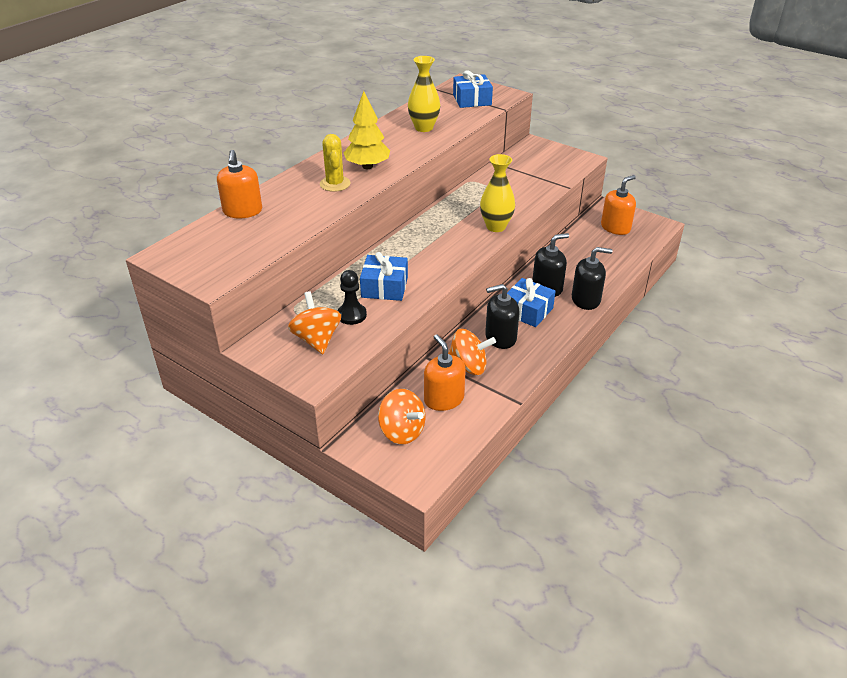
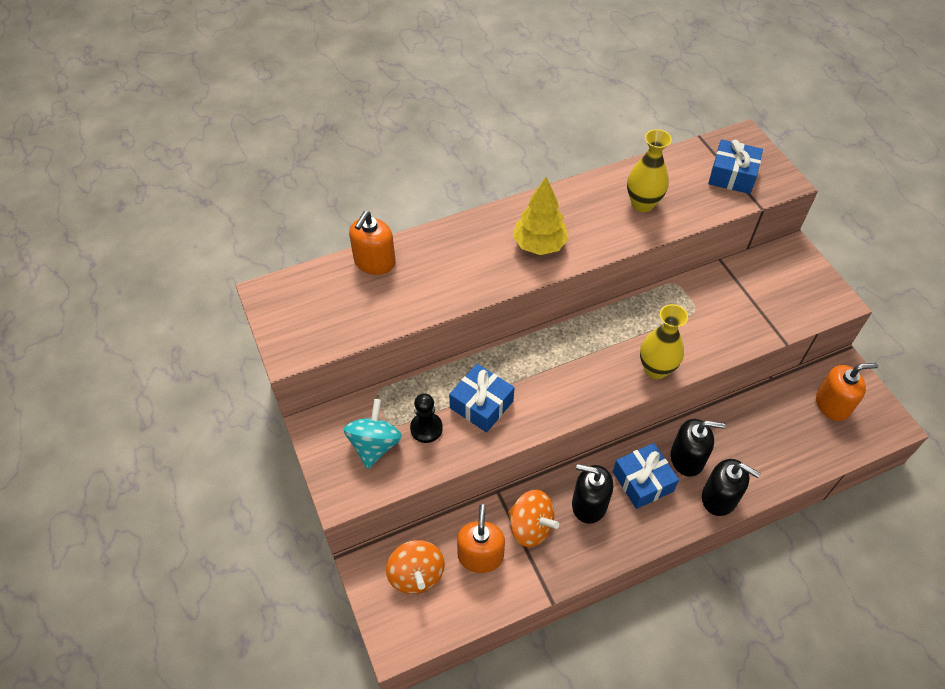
camera: 30 degrees right, 15 degrees up
(317, 339) = (374, 445): orange spinning top -> turquoise spinning top
(335, 184) = (488, 259): yellow cactus -> none

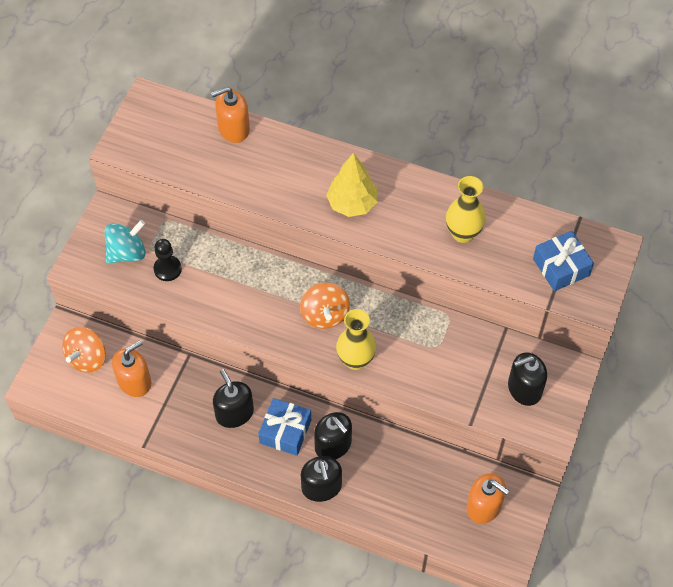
camera: 45 degrees right, 5 degrees up
(481, 404) = (217, 283): blue gift -> none
(530, 527) = (183, 393): orange spinning top -> orange spinning top (325, 315)
(784, 289) = (524, 388): none -> black soap dispenser

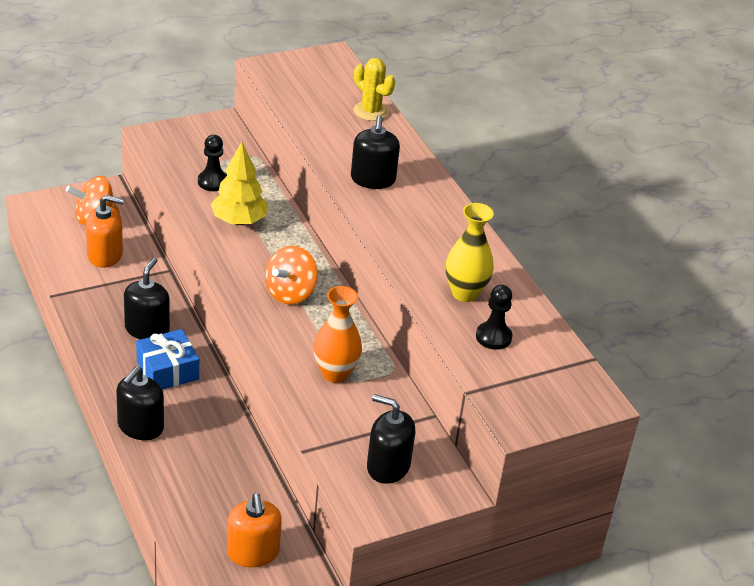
camera: 40 degrees right, 20 degrees down
(127, 253) = (198, 153): turquoise spinning top -> none
(233, 129) = (371, 111): orange soap dispenser -> yellow cactus
(333, 445) = (191, 408): black soap dispenser -> black soap dispenser (373, 179)
(352, 203) = (397, 212): yellow tree -> yellow tree (239, 221)
(355, 360) = (271, 337): yellow vase -> none
(421, 351) = (335, 373): none -> orange vase
(515, 253) = (493, 337): none -> black pawn
(561, 267) = (523, 376): blue gift -> none

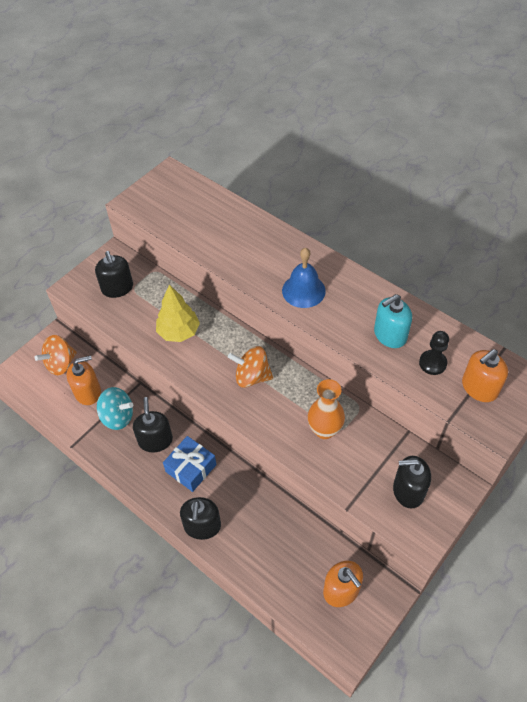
camera: 20 degrees left, 15 degrees up
(121, 290) = (117, 417): none -> turquoise spinning top
(213, 182) = (140, 307): black pawn -> none
(290, 293) = (252, 376): orange spinning top -> orange spinning top turned 90 degrees clockwise
(371, 111) = (226, 208): yellow cactus -> none
(373, 179) = (266, 266): black soap dispenser -> black soap dispenser (117, 288)
(397, 216) = (303, 290): none -> blue bell
(465, 293) = (390, 335): yellow vase -> turquoise soap dispenser
(530, 380) = (479, 387): none -> orange soap dispenser

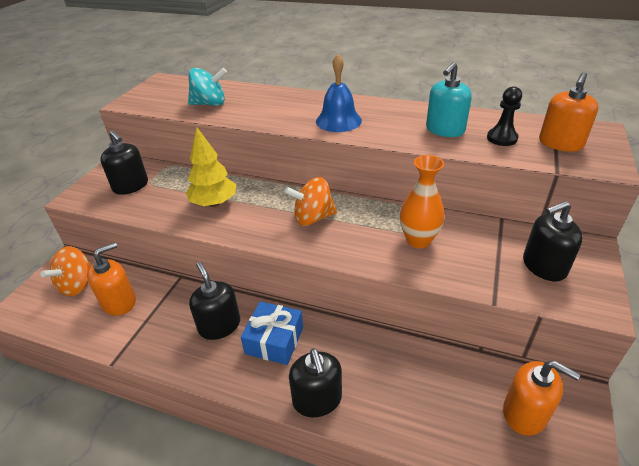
camera: 20 degrees left, 15 degrees down
(117, 417) = (164, 316): turquoise spinning top -> turquoise spinning top (210, 104)

